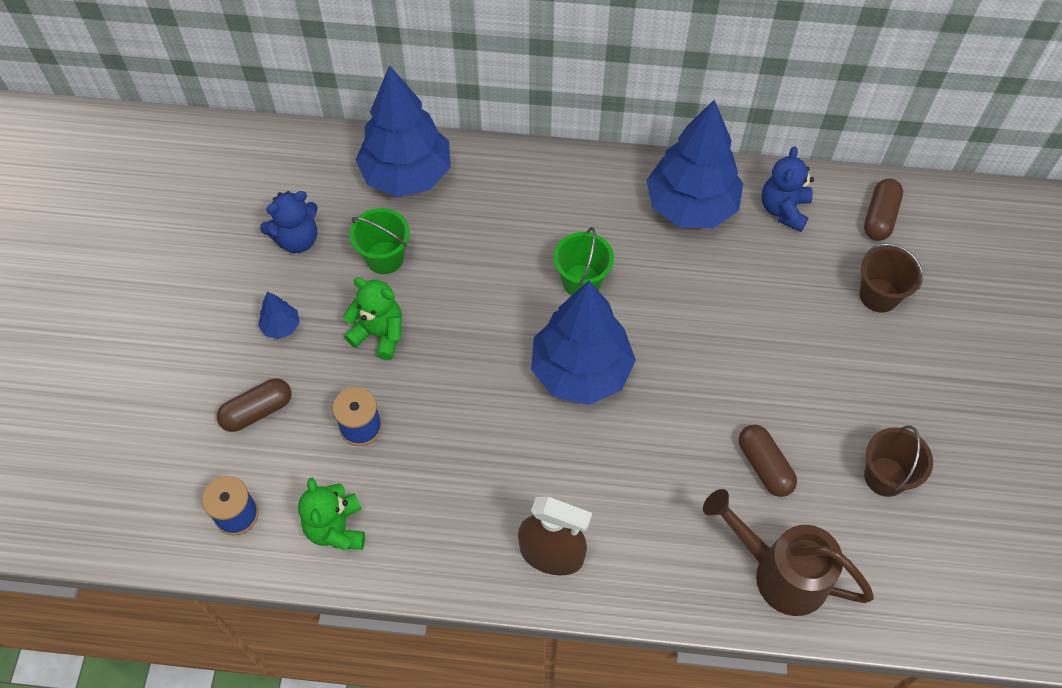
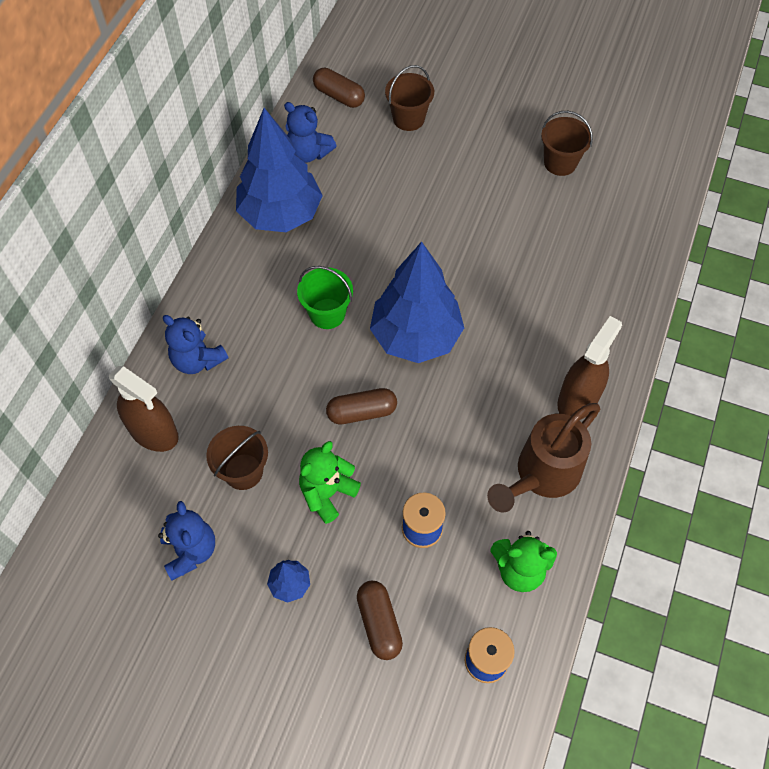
camera: 75 degrees left, 0 degrees up
(384, 257) = (243, 471): green bucket -> brown bucket
(407, 175) = (153, 432): blue tree -> brown spray bottle
(492, 186) = (197, 360): none -> blue teddy bear
(764, 466) = (534, 233): brown capsule -> brown capsule (362, 412)
(780, 572) = (622, 249): brown watering can -> brown watering can (542, 475)

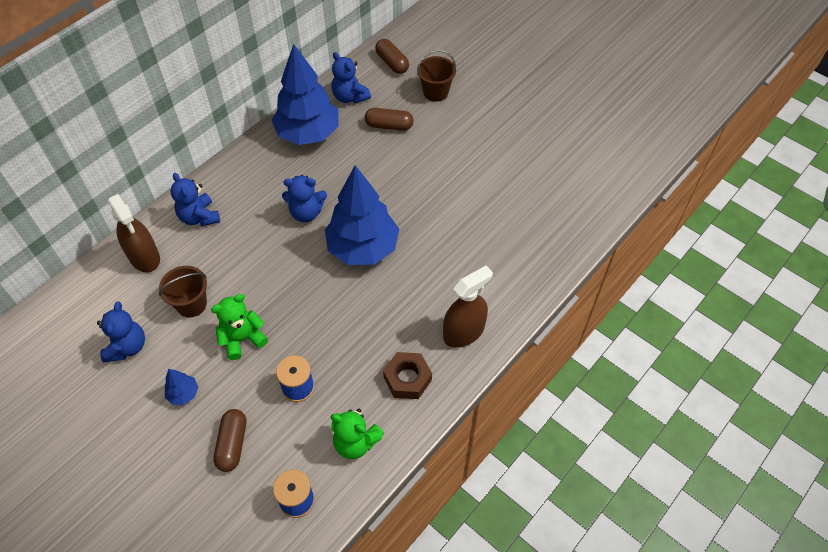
camera: 20 degrees right, 5 degrees down
(327, 313) = (306, 212): green bucket -> blue teddy bear
(362, 412) = (296, 290): brown capsule -> brown capsule (389, 126)
(542, 475) = (407, 379): brown watering can -> brown nut
(560, 163) = (536, 155): brown bucket -> none

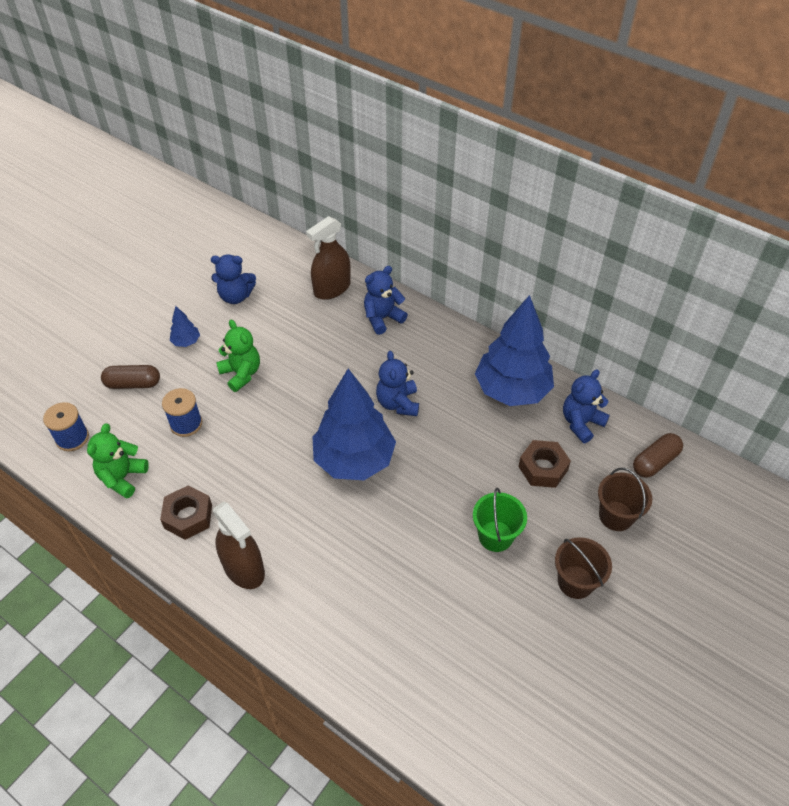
camera: 85 degrees right, 5 degrees down
(191, 304) = (280, 330): brown bucket -> brown bucket (575, 582)
(389, 126) = (543, 468): brown capsule -> brown nut
(446, 162) = (495, 536): none -> green bucket

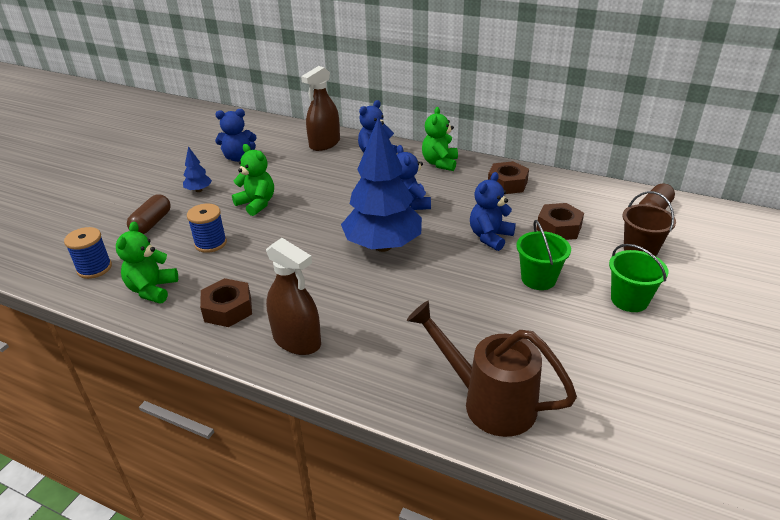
camera: 10 degrees left, 15 degrees down
(133, 384) = (152, 223): brown capsule -> brown capsule turned 60 degrees counterclockwise
(397, 676) = (489, 402): none -> brown watering can
(449, 344) = (440, 163): none -> green teddy bear
(512, 390) = (507, 184): blue tree -> brown nut
(575, 582) = (629, 300): brown bucket -> green bucket
(581, 423) = (577, 196): blue teddy bear -> blue teddy bear (490, 237)

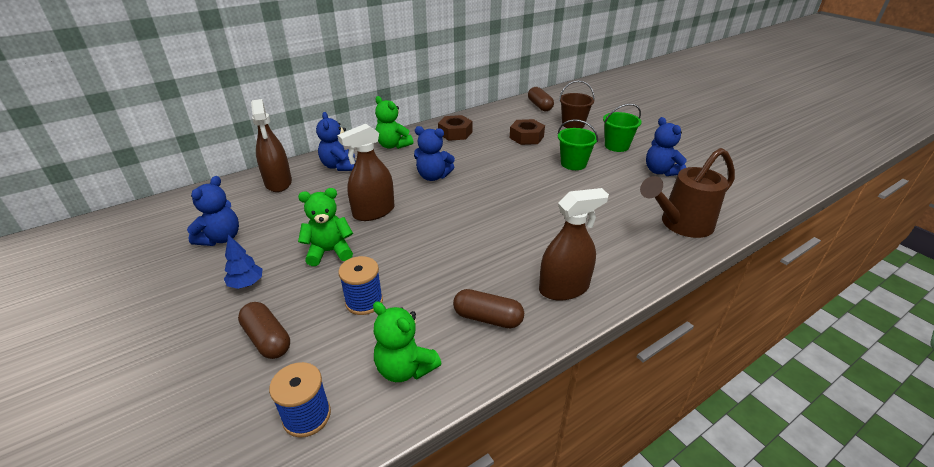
camera: 60 degrees left, 0 degrees up
(228, 309) = (488, 318): brown nut -> brown capsule
(325, 199) = (374, 212): none -> brown spray bottle
(382, 246) = (476, 206): blue tree -> none
(490, 237) = (511, 162): blue teddy bear -> blue teddy bear (660, 171)

